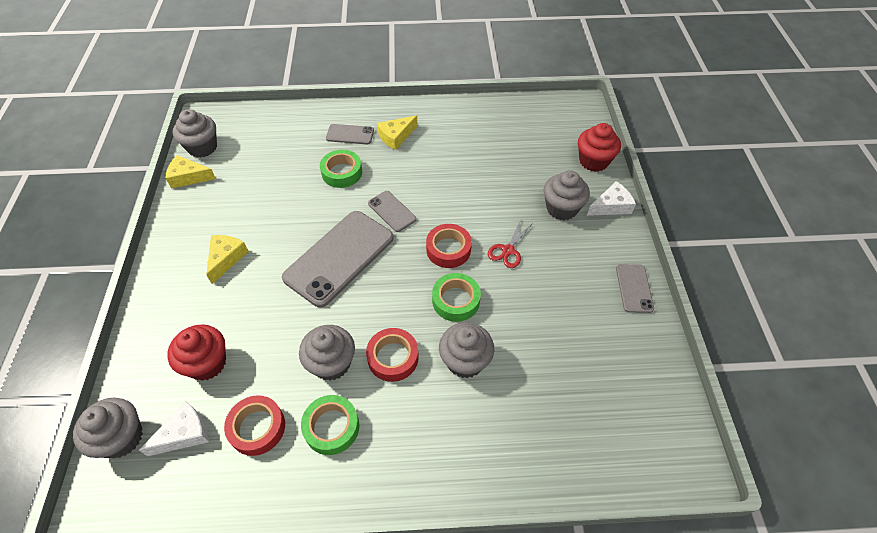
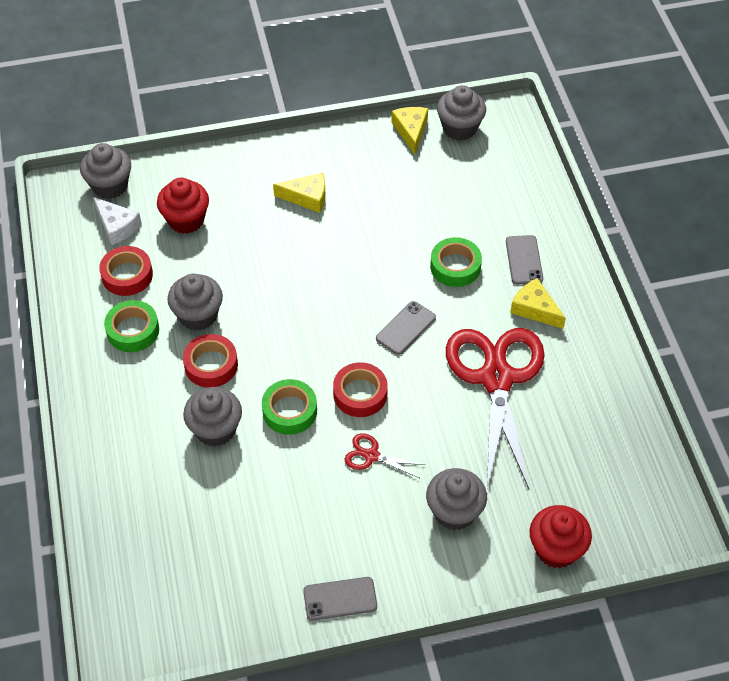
camera: 80 degrees right, 0 degrees up
(339, 258) = (327, 293): grey phone -> none
(451, 167) = (496, 378): none -> red scissors
(611, 206) = (473, 572): white cheese -> none

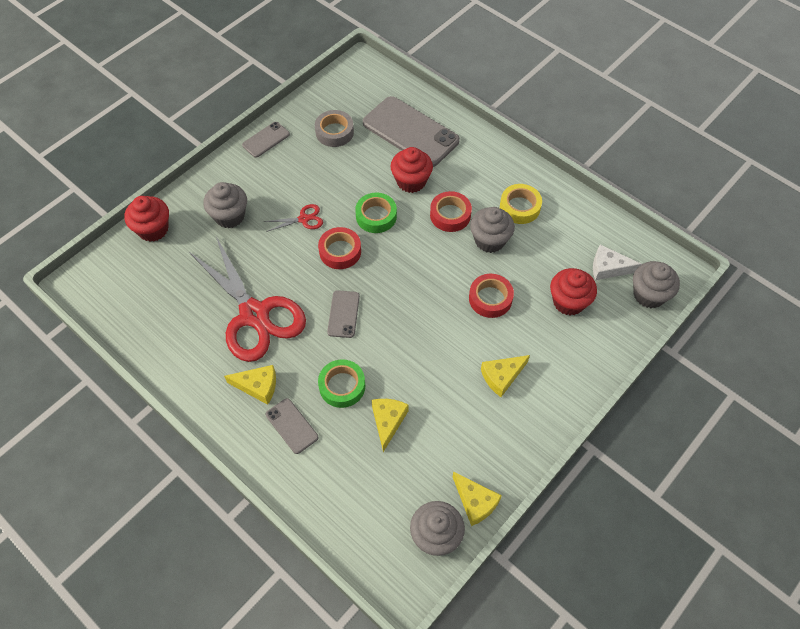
camera: 145 degrees right, 5 degrees up
(127, 275) = (563, 239): red tape -> red tape (490, 299)
(133, 330) = (519, 207): green tape -> yellow tape
(156, 496) = (410, 132): none -> grey phone
(215, 429) = (411, 181): grey cupcake -> red cupcake
(246, 555) = (334, 132): none -> grey tape
(436, 218) = (388, 421): none -> yellow cheese

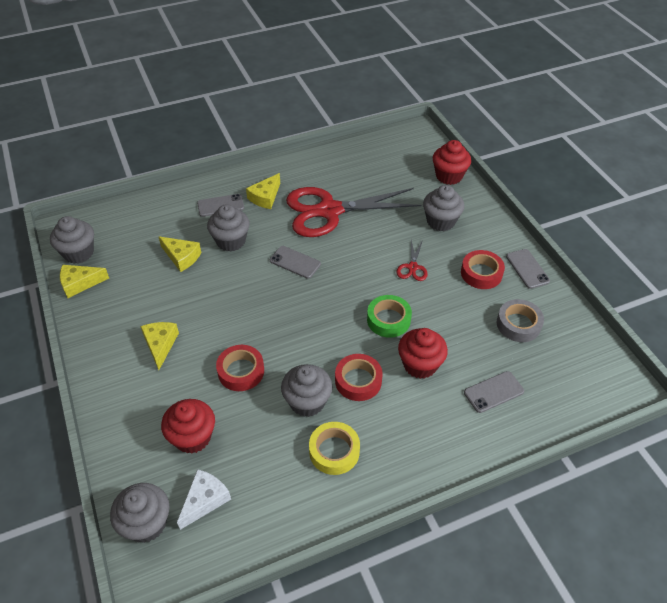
camera: 115 degrees right, 10 degrees down
(340, 251) = (361, 280): red tape -> red tape (481, 273)
(342, 386) = (231, 241): green tape -> grey cupcake
(410, 132) = (493, 392): grey phone -> grey phone, size x0.49

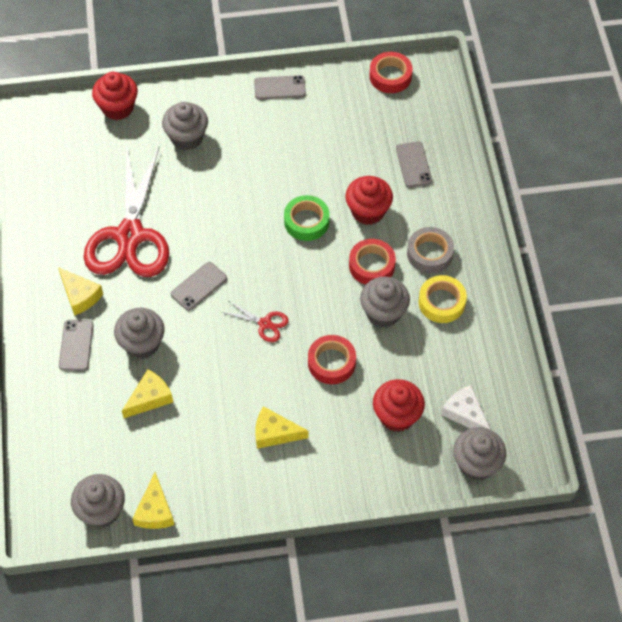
camera: 75 degrees left, 10 degrees up
(412, 267) = (244, 182): red scissors -> red scissors (265, 324)
(481, 273) = (272, 127): red tape -> red tape (390, 76)
(518, 324) = (345, 120): grey tape -> grey tape (429, 253)

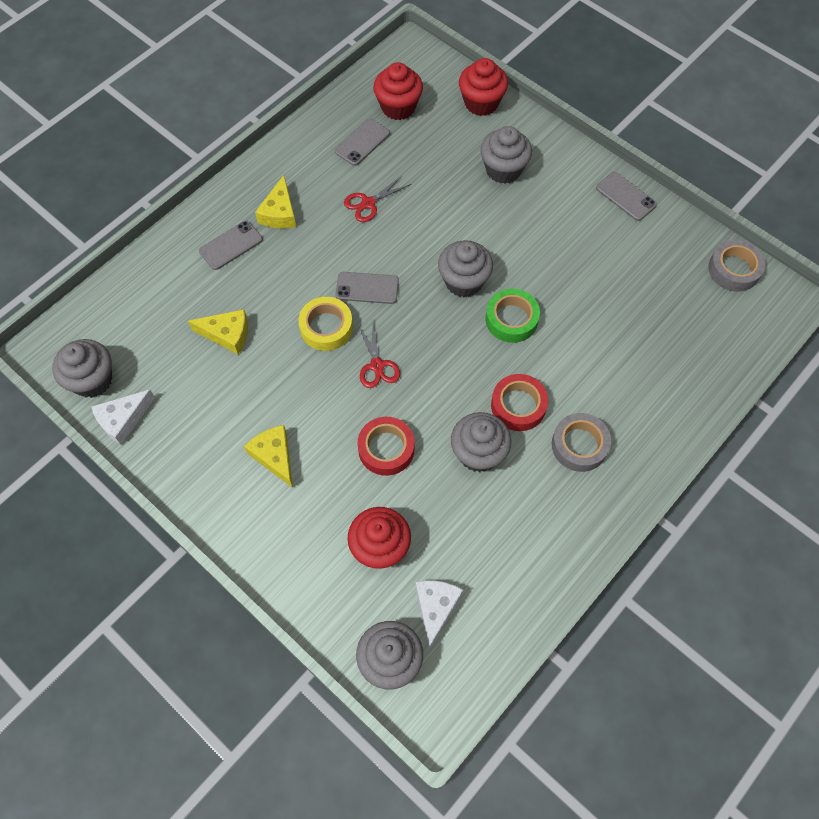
camera: 50 degrees right, 5 degrees up
(130, 236) = (368, 203): red scissors -> red scissors, size x0.41
(142, 343) = (274, 289): grey cupcake -> grey cupcake (463, 281)
(155, 510) = (123, 420): yellow cheese -> white cheese
(368, 211) = (572, 359): red cupcake -> red cupcake (398, 107)
(390, 76) = (734, 269): red tape -> grey tape
(414, 164) = (661, 359): grey phone -> grey phone (362, 142)
(441, 302) = (537, 495): yellow tape -> yellow tape (326, 327)

